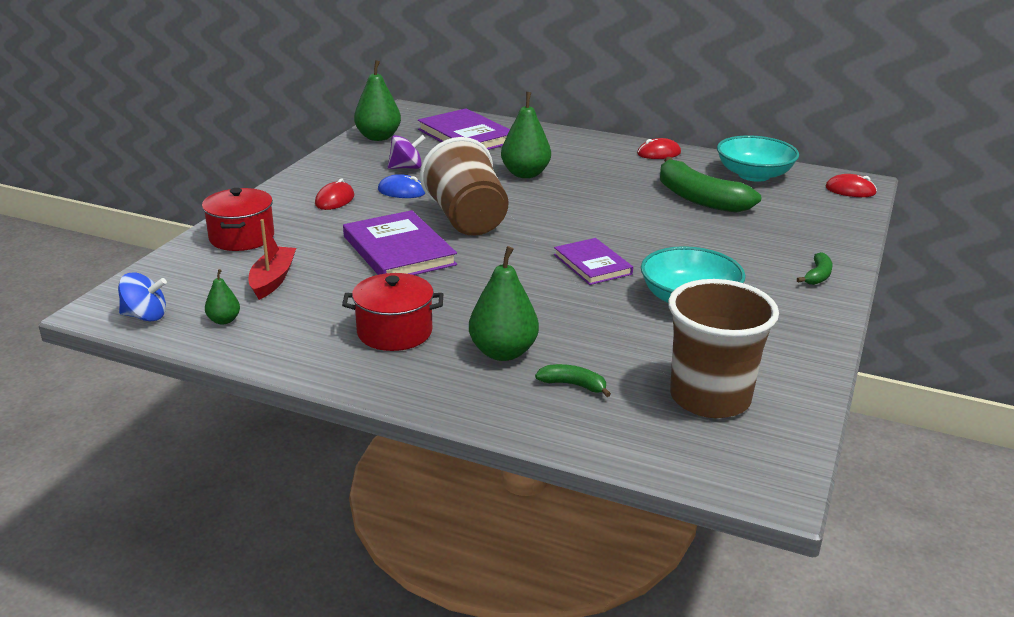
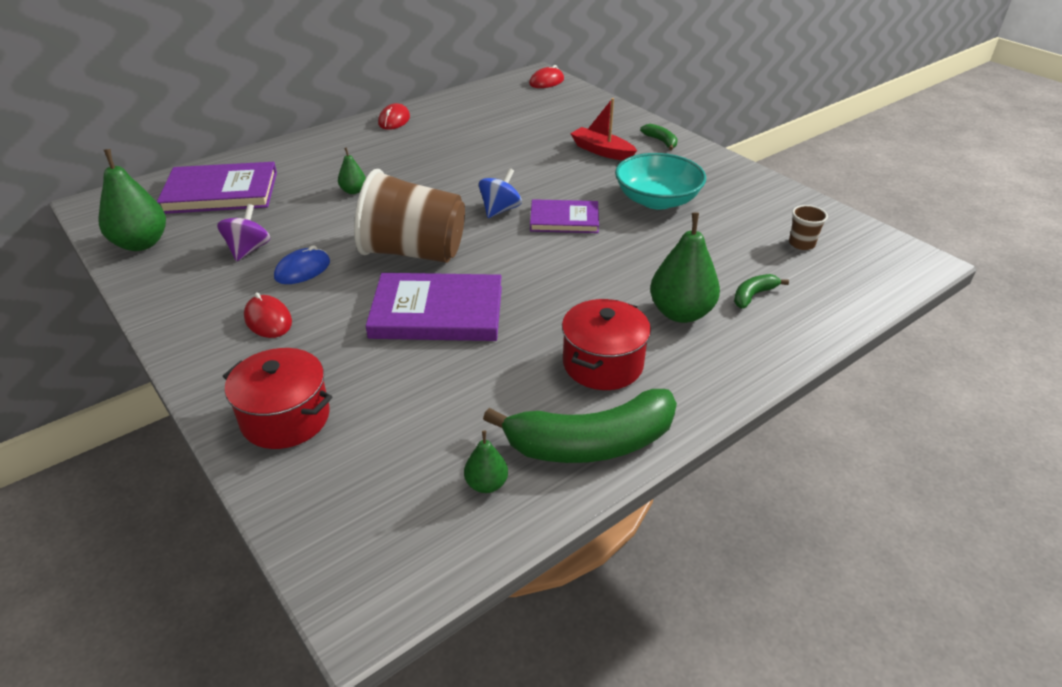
camera: 60 degrees left, 10 degrees up
(145, 316) = (419, 557): blue spinning top -> blue spinning top (500, 210)
(273, 280) = (420, 419): red boat -> red boat (602, 151)
(525, 174) = (353, 191): green pear -> green pear, size x0.51
(699, 199) = (497, 136): green banana -> green banana (591, 443)
(710, 398) = (801, 244): brown cup -> brown cup, size x0.40
(754, 175) = (482, 101): turquoise bowl -> none

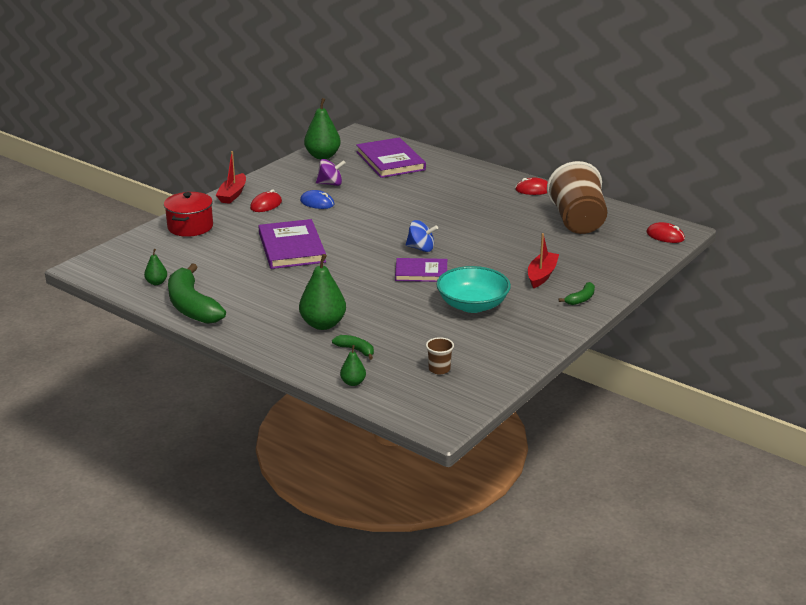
camera: 75 degrees right, 10 degrees down
(195, 352) = (232, 194): none -> red boat
(353, 191) = (416, 197): green pear -> green pear (353, 382)
(413, 252) = (352, 230): brown cup -> brown cup (577, 222)
(564, 219) = (421, 272): purple book -> purple book turned 75 degrees counterclockwise
(603, 364) = (260, 303): red pot -> none

